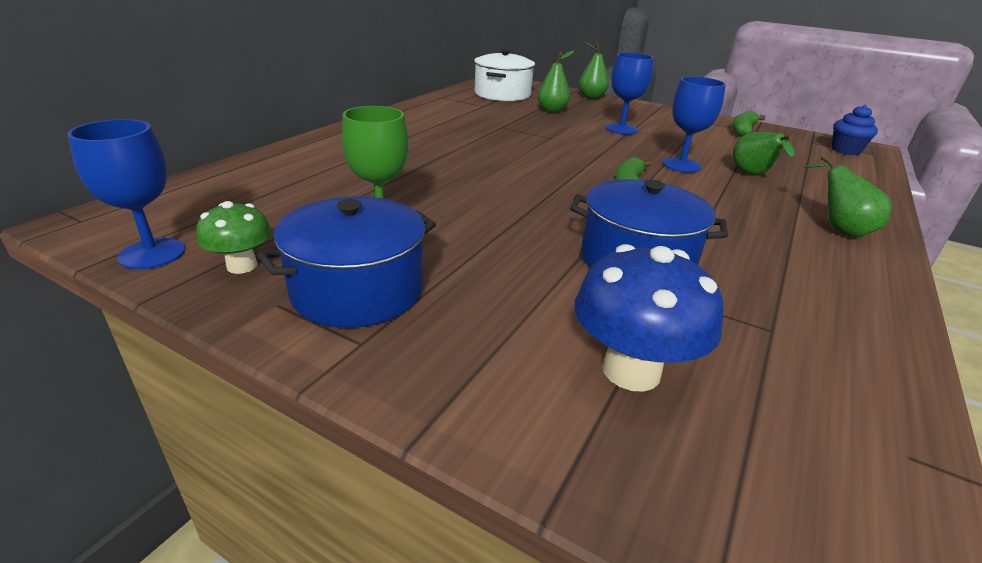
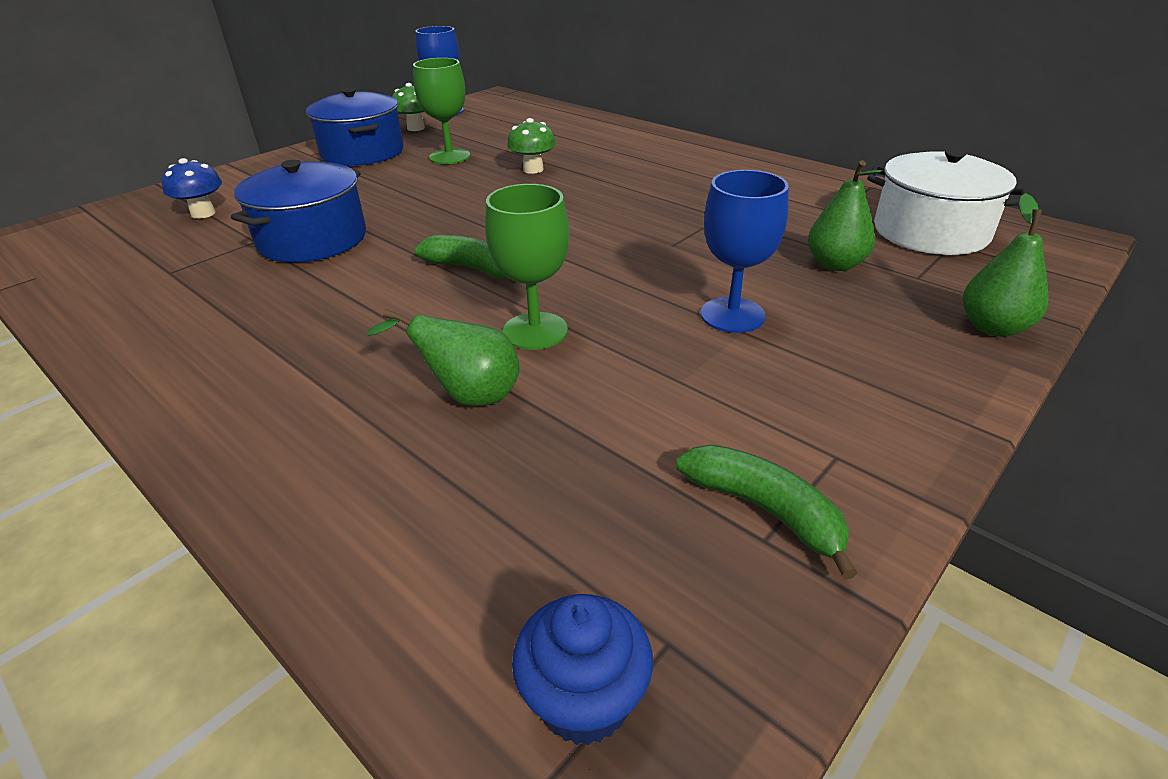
camera: 105 degrees right, 5 degrees up
(421, 180) = (533, 169): none -> green mushroom
(631, 370) = (203, 213): blue mushroom -> blue mushroom, size x0.61
(681, 165) = (535, 331): blue goblet -> green goblet
(839, 229) = (247, 399): green pear -> none

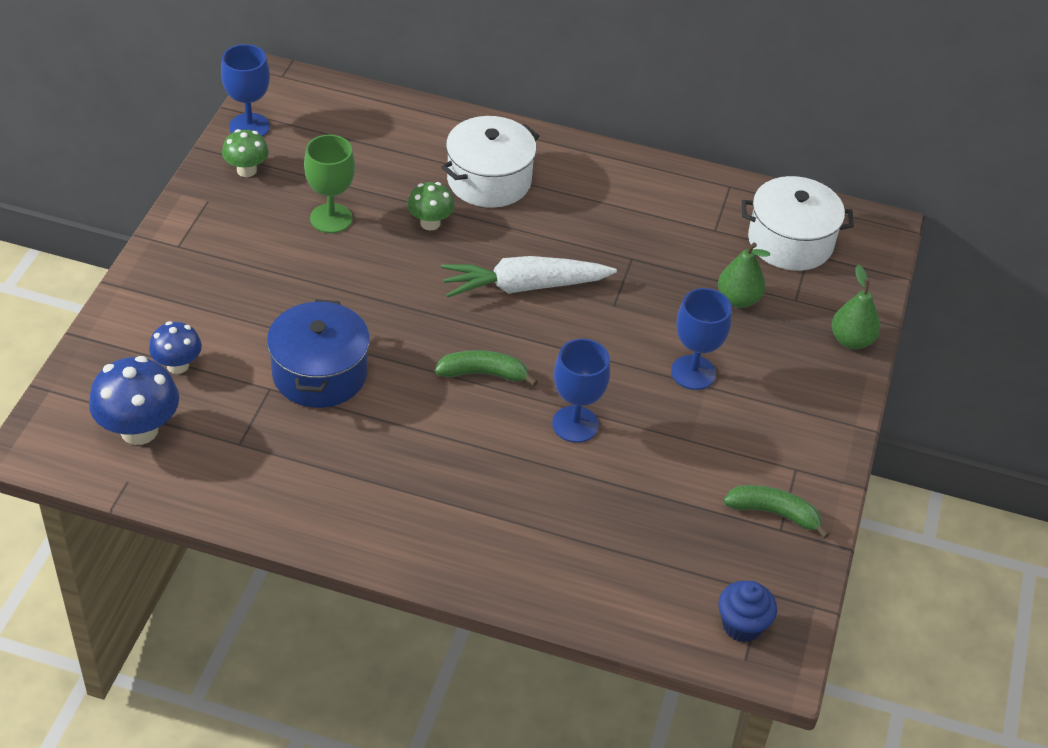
camera: 30 degrees left, 10 degrees up
(105, 246) = (139, 430): none -> blue mushroom
(362, 152) = (232, 230): blue pot -> none
(468, 396) = (573, 490): green pear -> none
(535, 331) = (575, 424): green goblet -> blue goblet
(583, 217) = (524, 286): none -> white carrot
(614, 154) = (489, 180): none -> white pot

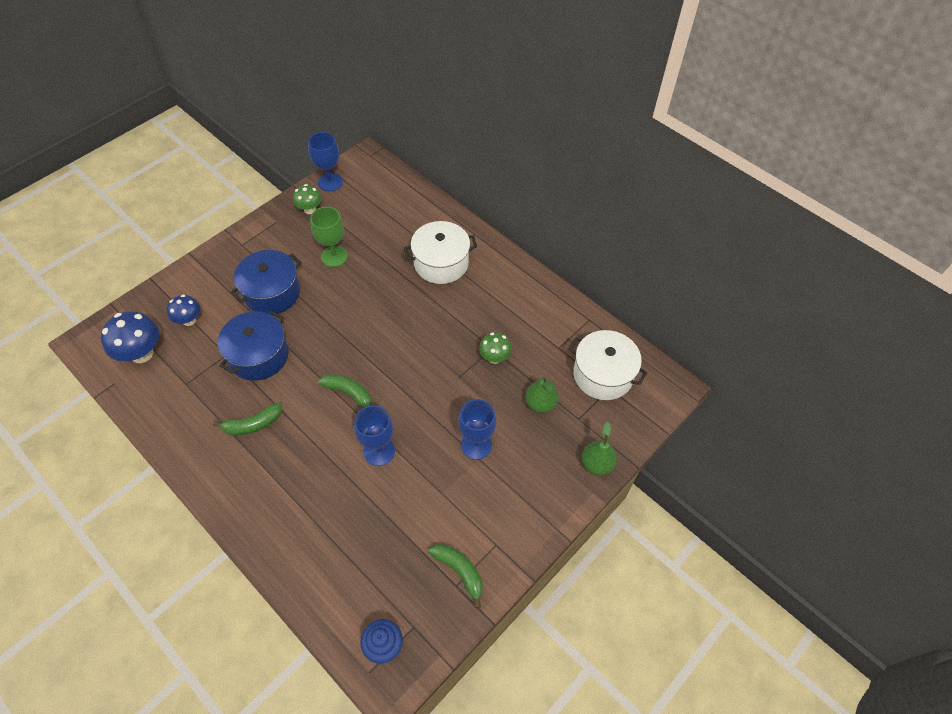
camera: 30 degrees right, 10 degrees up
(275, 291) = (272, 293): none -> blue pot
(379, 456) = (253, 424): none -> green banana
(430, 223) = (387, 279): green mushroom -> green mushroom (494, 357)
(524, 286) = (413, 343): white carrot -> none

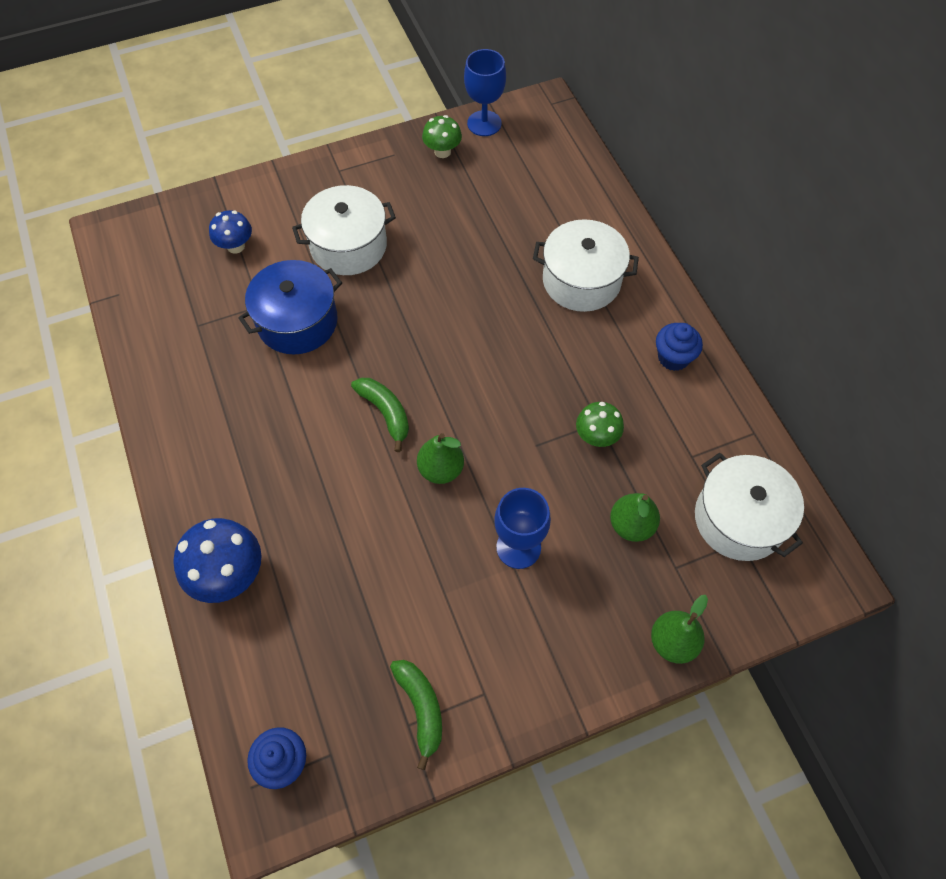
camera: 25 degrees right, 5 degrees up
(142, 353) = (164, 268): blue mushroom -> blue mushroom (229, 575)
(253, 424) = (252, 407): green banana -> none
(272, 293) = (348, 245): blue pot -> white pot
(334, 256) = (446, 224): green goblet -> none
(379, 451) = (389, 504): blue goblet -> none
(403, 416) = (441, 469): none -> green pear
(520, 291) = (673, 357): none -> blue cupcake

